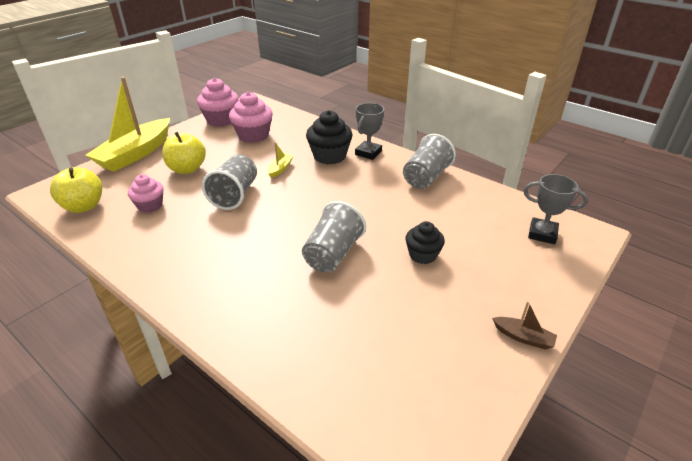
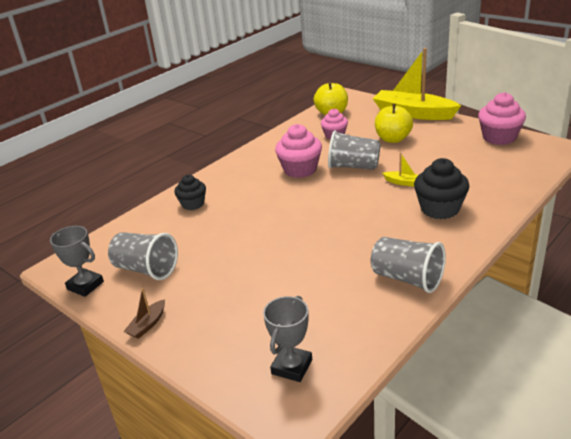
camera: 95 degrees right, 5 degrees down
(253, 135) = (471, 159): pink cupcake -> pink cupcake (300, 169)
(333, 254) = (268, 222): grey cup -> grey cup (146, 269)
(368, 153) = (456, 234): grey trophy -> grey trophy (85, 285)
(422, 255) = (262, 272): black cupcake -> black cupcake (193, 204)

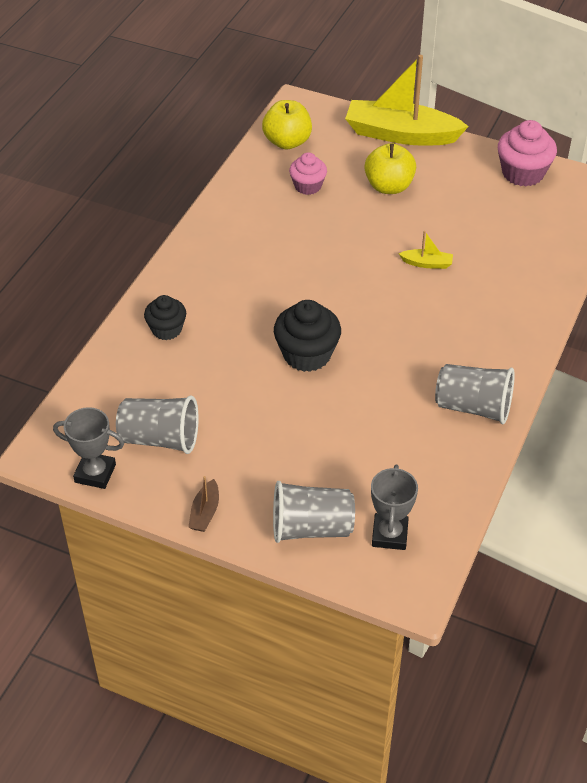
camera: 20 degrees left, 15 degrees up
(300, 169) = (285, 254): pink cupcake -> none
(353, 166) = (354, 242): grey cup -> grey cup (311, 528)
(439, 209) = (481, 301): black cupcake -> black cupcake (307, 354)

